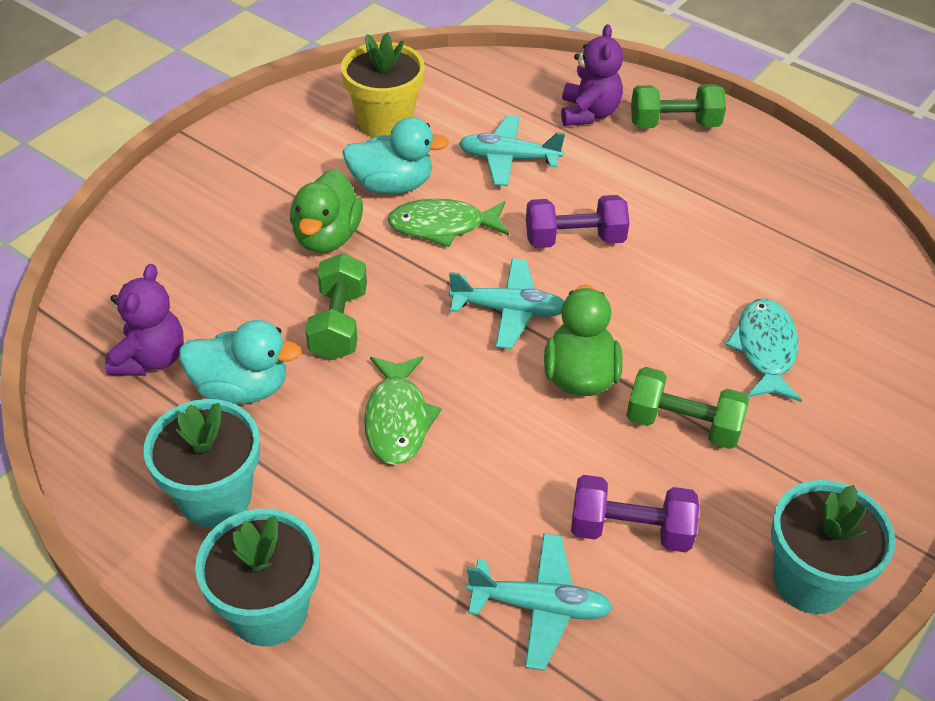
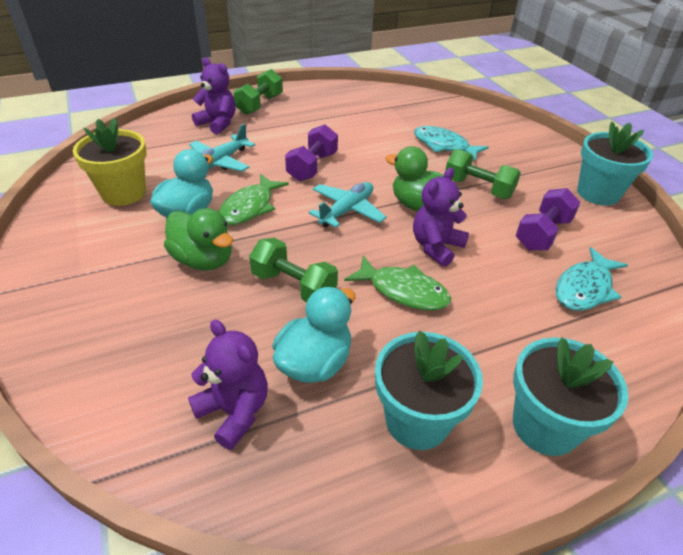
camera: 60 degrees left, 5 degrees down
(505, 422) = (436, 247): none -> purple teddy bear
(540, 606) = (585, 288): turquoise plane -> turquoise fish
(682, 425) = (478, 188): green dumbbell -> green dumbbell turned 75 degrees clockwise

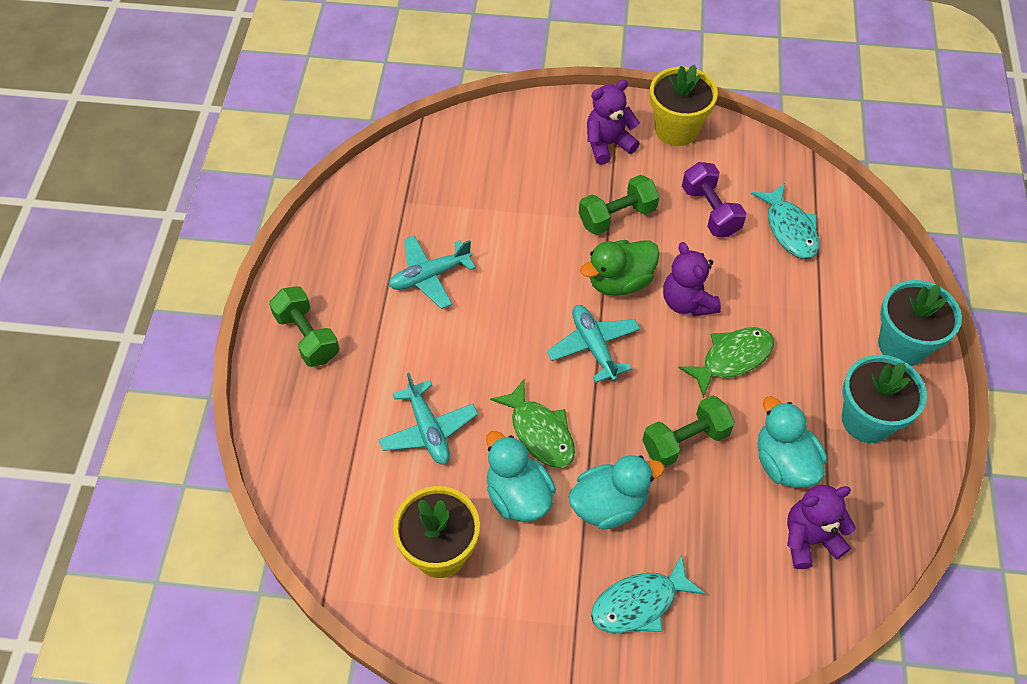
camera: 60 degrees left, 15 degrees up
(203, 260) = (609, 504): green duck -> turquoise duck
(218, 123) = (329, 402): purple teddy bear -> purple teddy bear (608, 144)
(312, 167) = (493, 341): purple dumbbell -> none
(342, 130) = (429, 276): none -> turquoise plane
(443, 146) = (523, 199): turquoise fish -> turquoise fish (639, 603)
(598, 193) = (676, 129): turquoise flower pot -> yellow flower pot

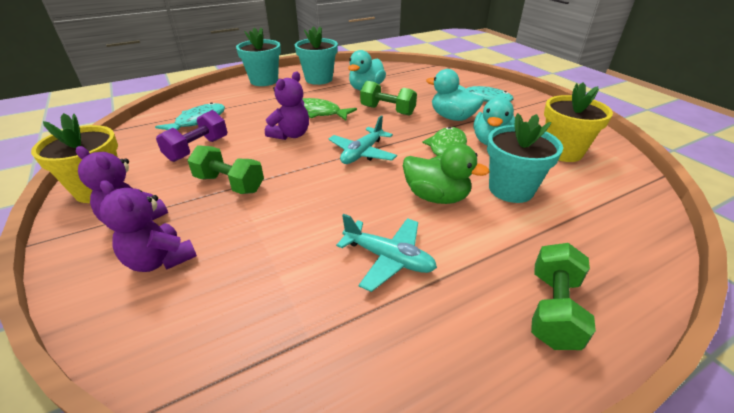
camera: 125 degrees left, 20 degrees down
(428, 430) = (511, 189): turquoise plane -> turquoise flower pot
(619, 281) = (296, 162): green duck -> green duck (436, 197)
(809, 539) = (396, 77): purple teddy bear -> purple teddy bear (160, 260)

